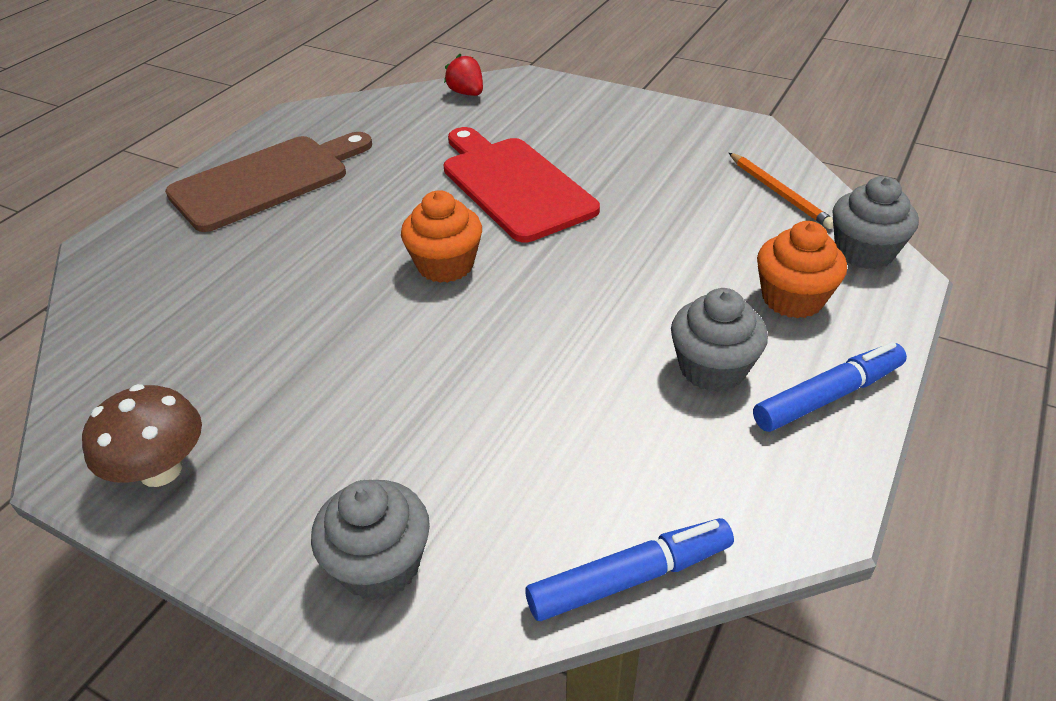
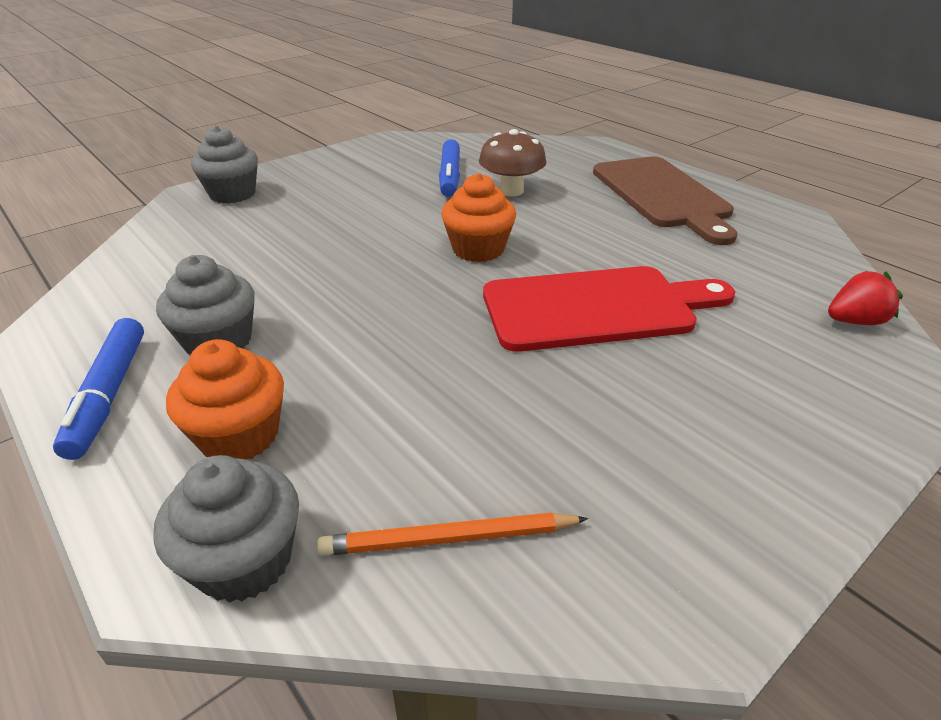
camera: 110 degrees right, 5 degrees down
(161, 470) = (364, 154): brown mushroom -> brown mushroom (511, 191)
(629, 577) = (120, 254): blue marker -> blue marker (450, 176)

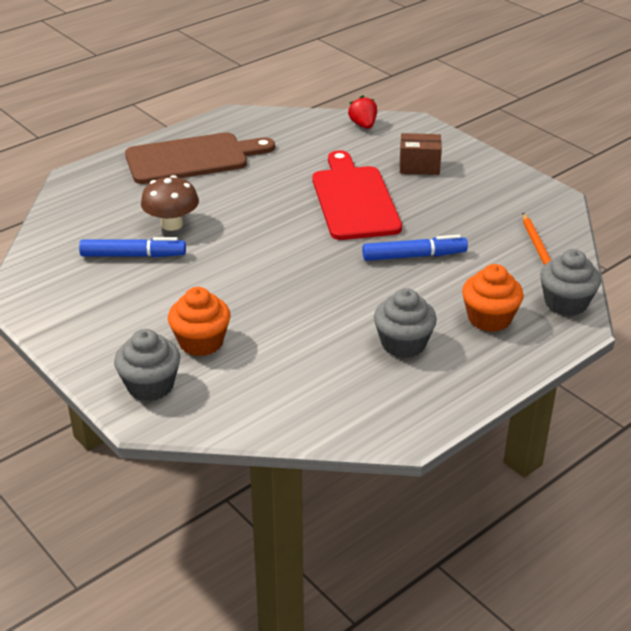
camera: 90 degrees left, 0 degrees up
(109, 394) = (463, 377): blue marker -> blue marker (413, 256)
(478, 249) = (276, 241): orange cupcake -> orange cupcake (201, 342)
(737, 380) = (419, 166): none -> brown box

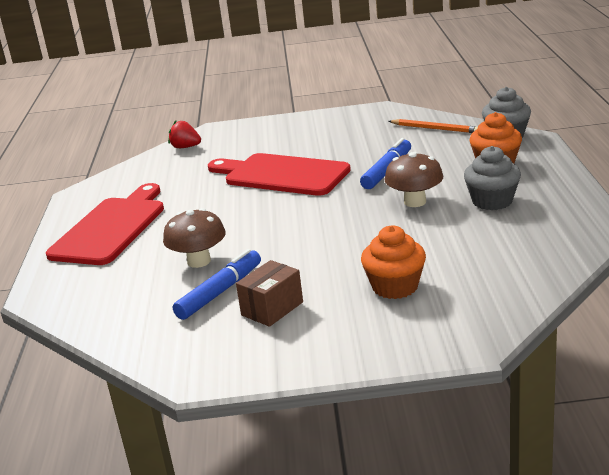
camera: 50 degrees left, 10 degrees down
(150, 385) = (432, 327): grey cupcake -> none
(192, 158) = (111, 228): brown cutting board -> red cutting board
(363, 296) = (415, 202): none -> brown mushroom
(419, 166) = (275, 141): brown box -> brown box (272, 308)

